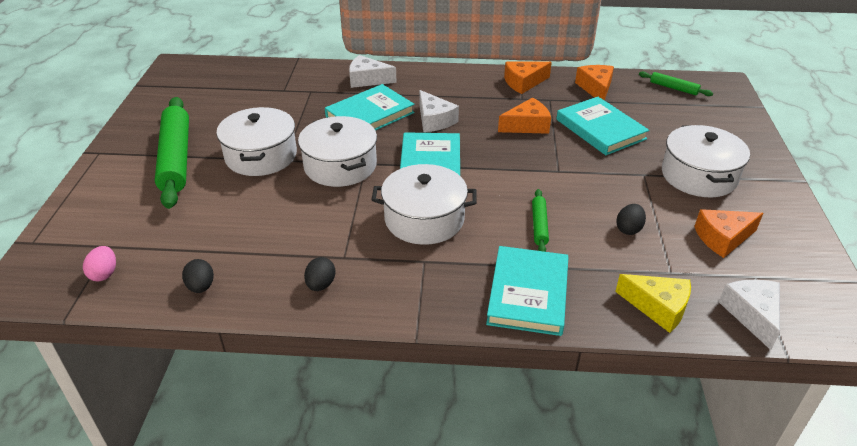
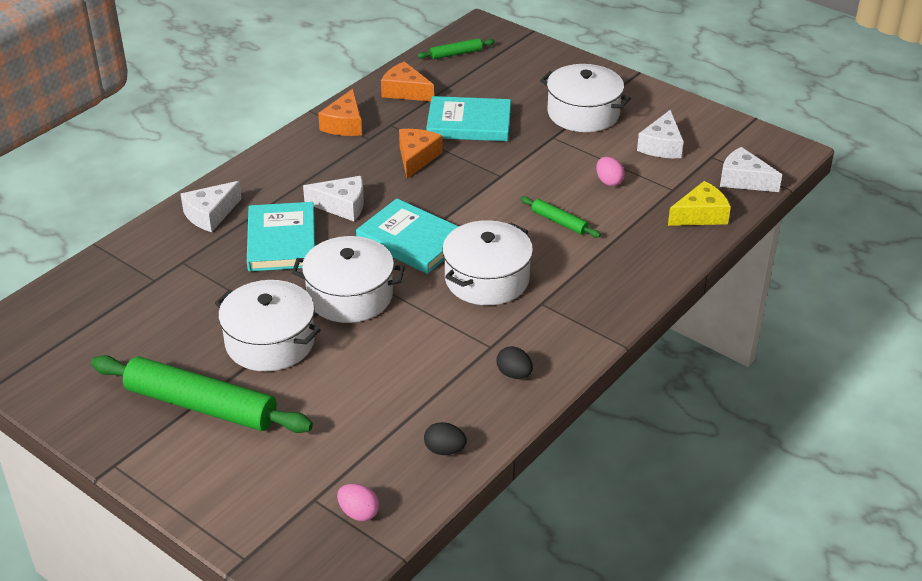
camera: 55 degrees left, 0 degrees up
(528, 293) = (631, 267): turquoise book -> none
(628, 229) = (609, 181): black egg -> pink egg
(723, 238) = (662, 146): orange cheese -> white cheese

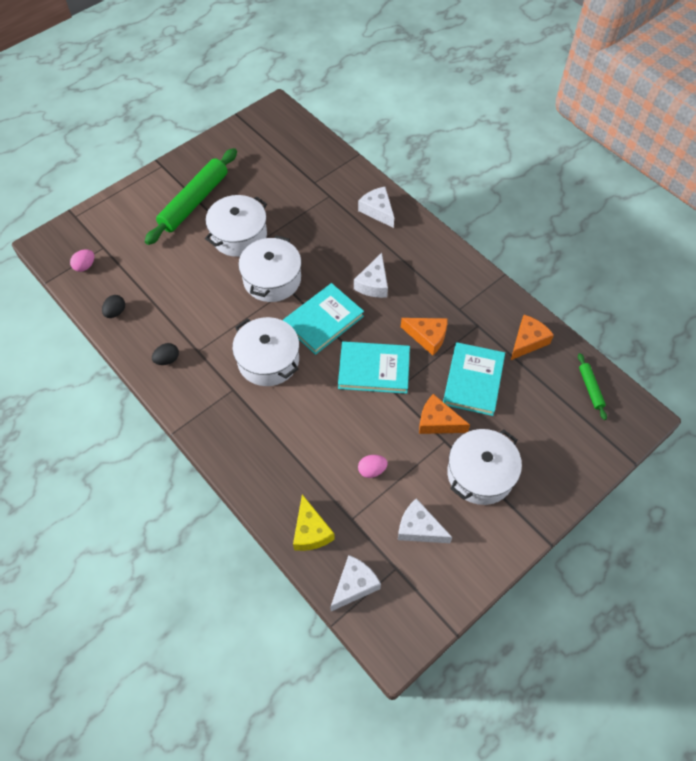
camera: 100 degrees right, 20 degrees up
(281, 241) = (340, 247): turquoise book -> turquoise book (374, 369)
(344, 124) = (481, 295): orange cheese -> orange cheese (437, 422)
(559, 222) = (324, 421): green rolling pin -> none

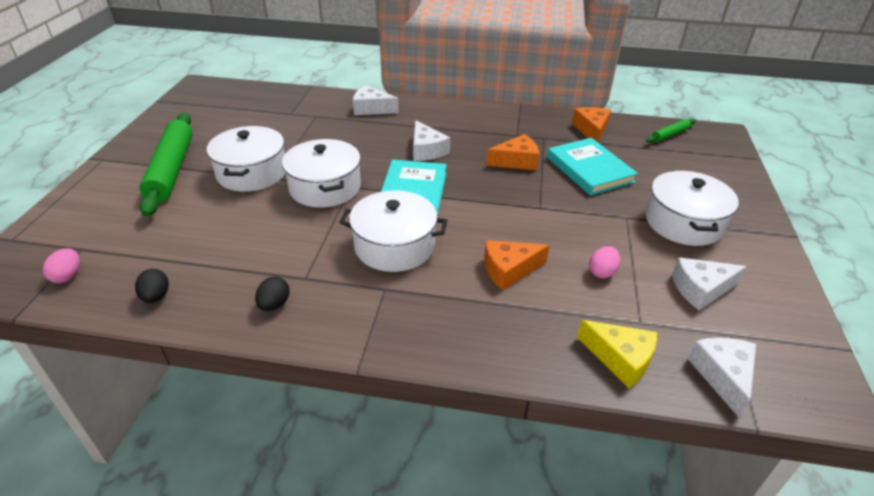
camera: 40 degrees left, 20 degrees down
(374, 369) = (502, 202): turquoise book -> none
(437, 422) = (603, 208): orange cheese -> orange cheese (509, 270)
(590, 388) = (670, 135): green rolling pin -> green rolling pin turned 75 degrees counterclockwise

